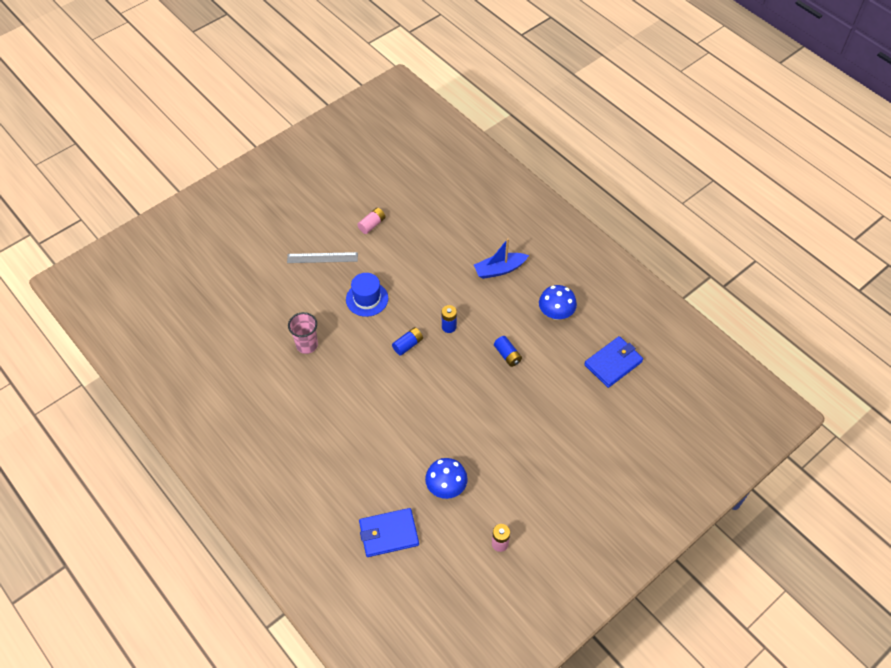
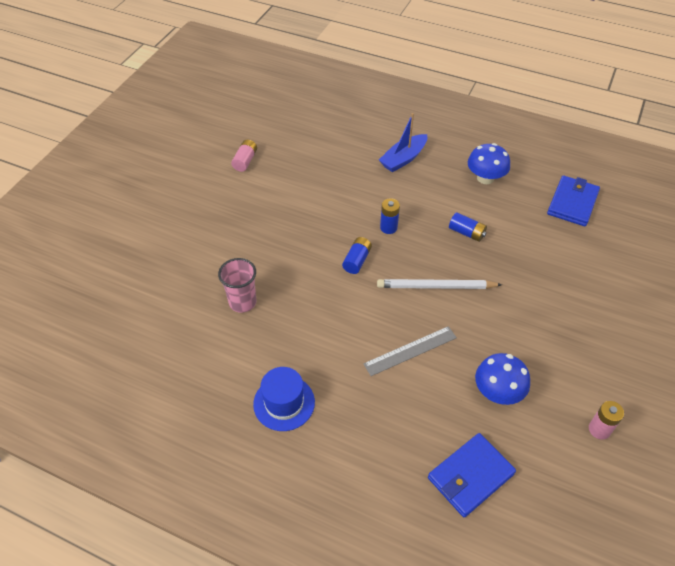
camera: 25 degrees left, 5 degrees down
(322, 258) = (209, 209): grey ruler -> grey ruler (410, 351)
(367, 299) = (283, 231): blue hat -> blue hat (284, 403)
(454, 390) = (436, 287): none -> white pencil

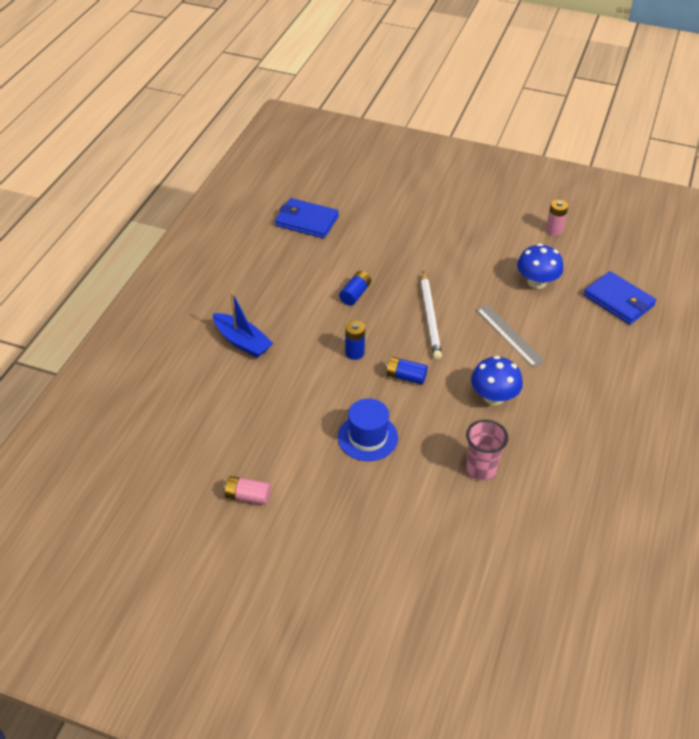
camera: 95 degrees left, 5 degrees down
(284, 403) = (592, 422): blue hat -> blue hat (367, 437)
(485, 178) = (273, 278): blue mushroom -> blue mushroom (494, 397)

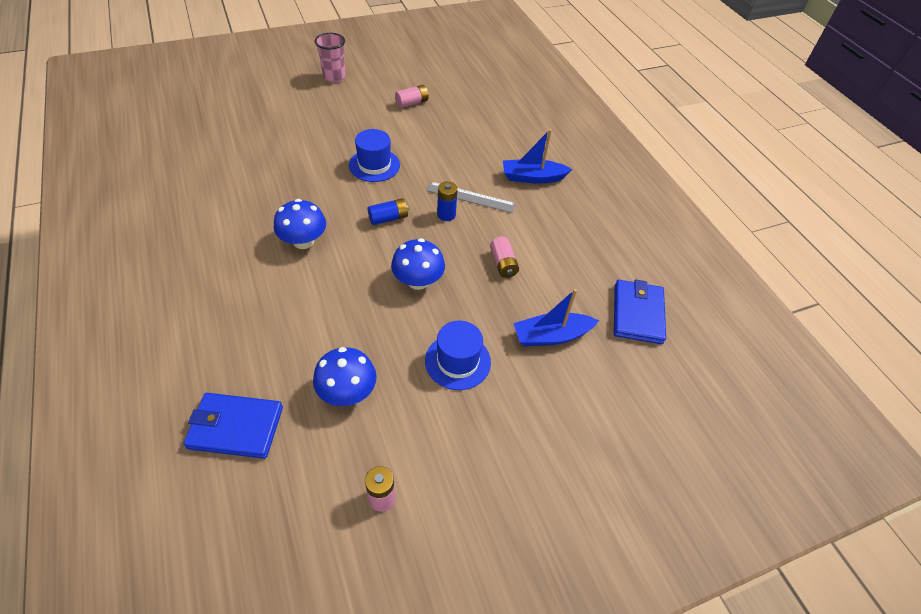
camera: 135 degrees right, 5 degrees up
(306, 221) = (637, 314): blue wallet -> blue wallet turned 60 degrees counterclockwise
(355, 294) = (503, 264): blue battery -> pink battery
(378, 240) = (551, 336): none -> blue boat
(430, 317) = (418, 281): white pencil -> blue mushroom
(452, 260) = (457, 361): none -> blue hat
(481, 469) = (275, 185): pink cup -> pink cup (334, 77)
(509, 335) = (331, 307): grey ruler -> grey ruler (470, 197)

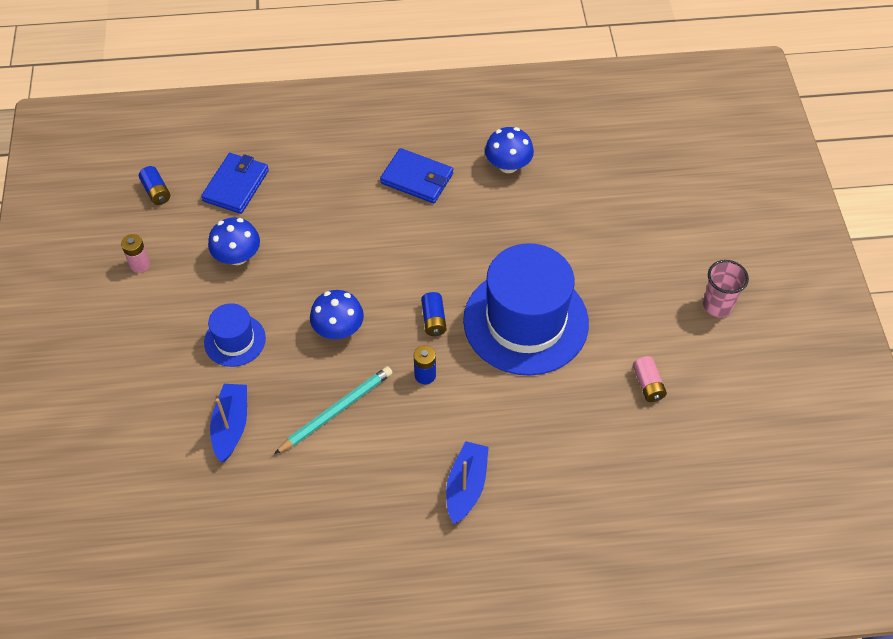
camera: 110 degrees right, 5 degrees up
(253, 526) = (156, 192): none -> blue battery
(303, 241) = (420, 244): blue mushroom -> blue mushroom (508, 165)
(374, 165) = (525, 321): blue hat -> blue hat, size x2.07
(470, 197) = (447, 406): grey ruler -> none
(503, 264) = (336, 410): pink battery -> turquoise pencil
(637, 314) = (226, 519): blue wallet -> blue wallet (417, 178)

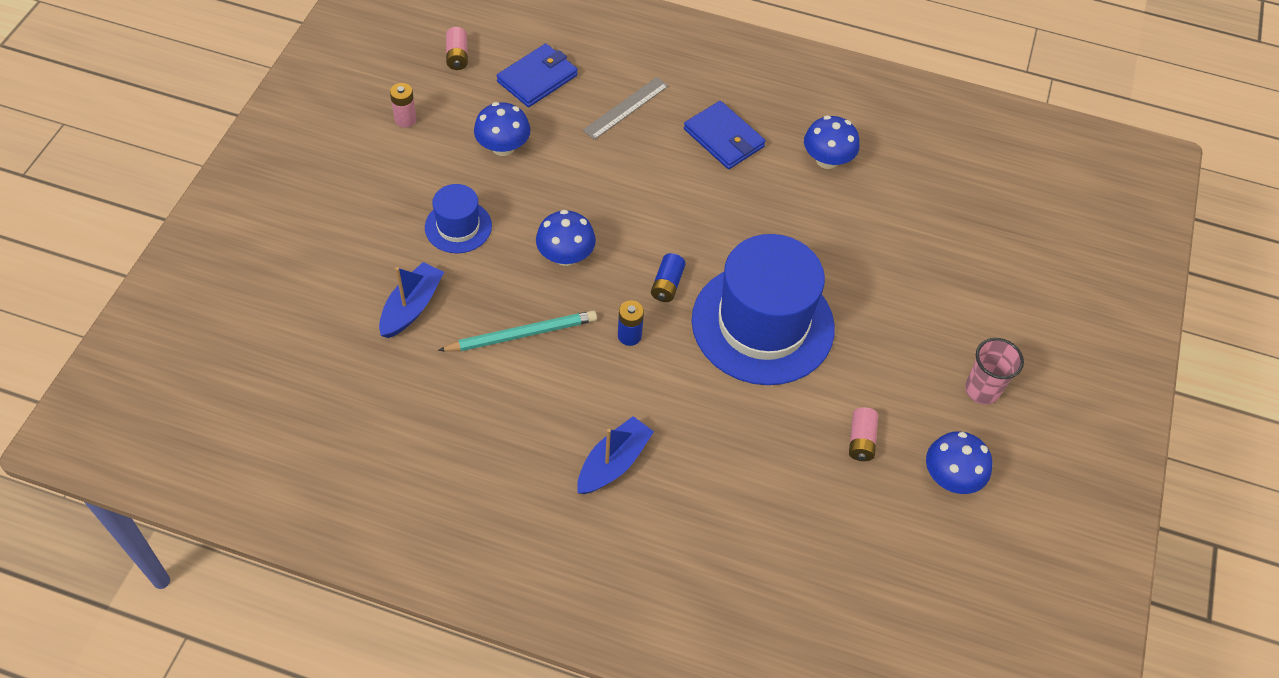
camera: 20 degrees right, 0 degrees up
(156, 192) = (457, 56): blue battery -> pink battery
(323, 183) = (626, 108): none -> grey ruler
(728, 385) = (951, 477): none -> blue mushroom

